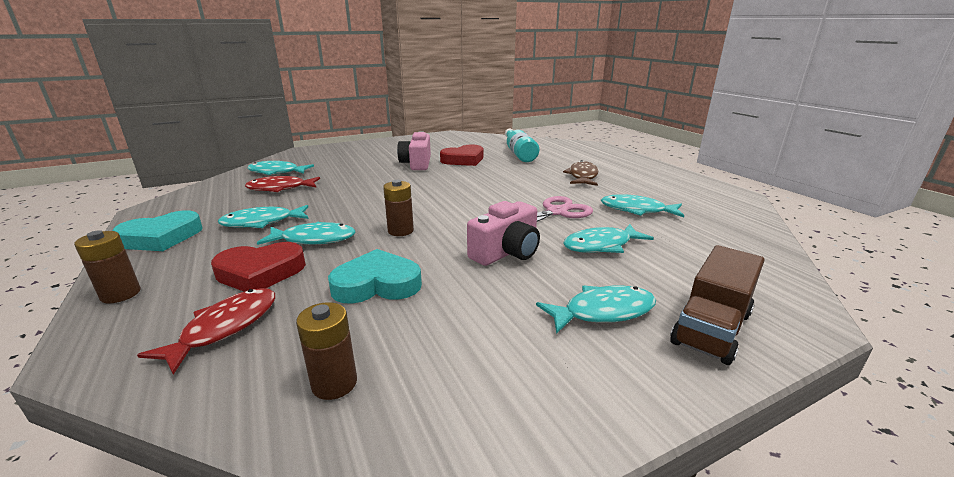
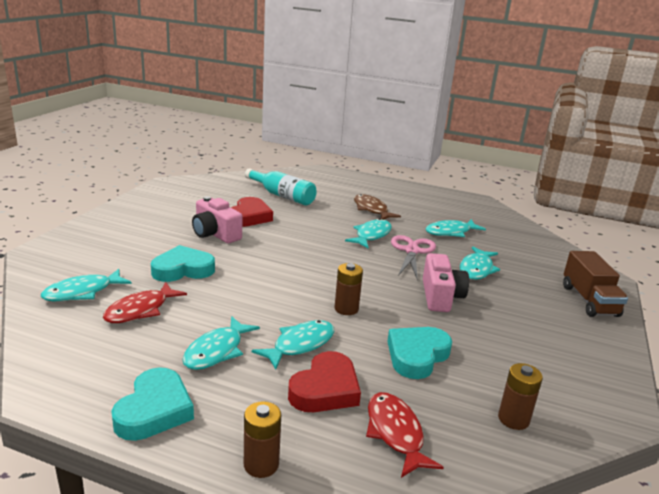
camera: 45 degrees left, 0 degrees up
(351, 176) = (183, 269): none -> turquoise heart
(603, 312) = (543, 313): turquoise fish -> turquoise fish (371, 235)

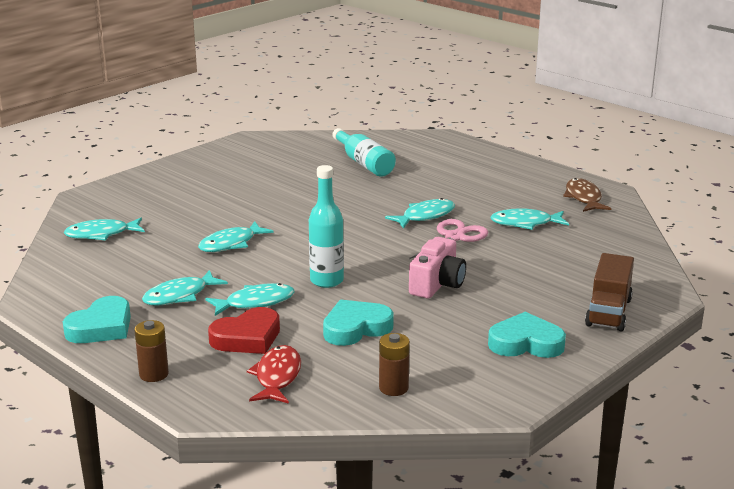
camera: 25 degrees right, 0 degrees up
(141, 310) = (140, 255): red fish -> none
(183, 269) = (201, 226): turquoise heart -> turquoise heart (525, 343)
(215, 234) = (257, 196): pink camera -> none
(249, 217) = (307, 183): red heart -> none
(346, 309) = (326, 281): brown battery -> turquoise bottle
(371, 209) = (455, 188): brown fish -> brown fish (583, 198)
(477, 269) = (510, 264): turquoise fish -> turquoise fish (231, 244)

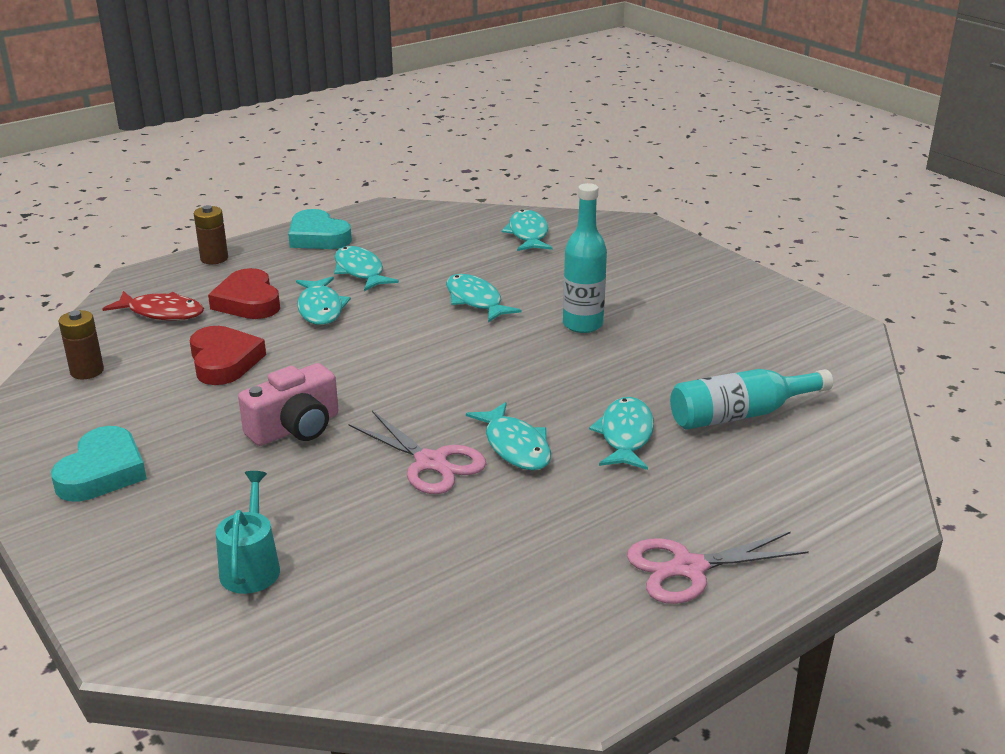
camera: 100 degrees right, 5 degrees up
(326, 281) = (348, 352): turquoise bottle -> turquoise bottle (582, 324)
(356, 328) = (224, 361): turquoise heart -> red heart
(437, 284) = (295, 428): pink camera -> pink camera turned 75 degrees counterclockwise
(510, 173) = (688, 568): none -> pink scissors
(525, 223) = (457, 543): turquoise fish -> turquoise fish (625, 435)
(583, 198) = (548, 642): brown fish -> none
(583, 274) = (251, 567): none -> turquoise watering can
(608, 312) = (123, 563): brown truck -> none

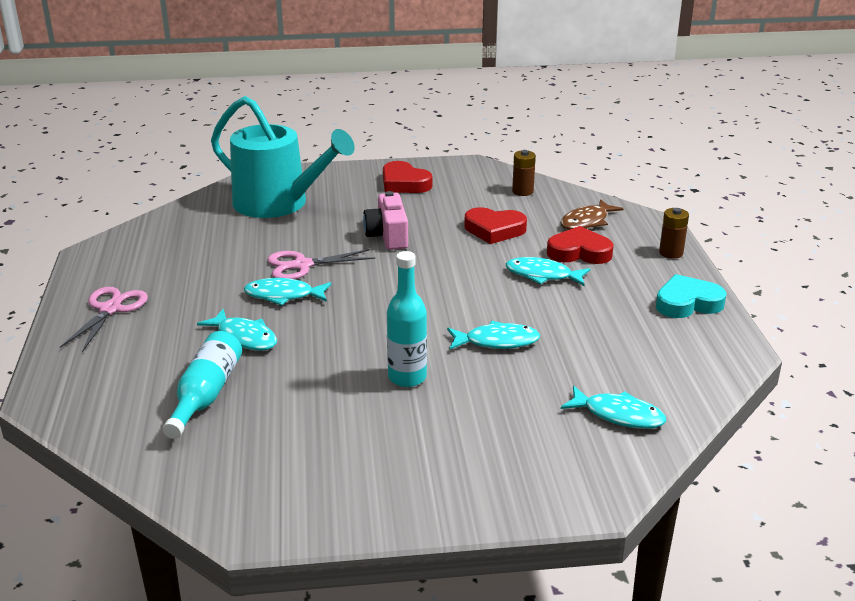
camera: 120 degrees right, 0 degrees up
(102, 472) = (404, 183): turquoise heart -> red heart
(162, 313) = (587, 222): red fish -> brown fish
(251, 567) = (278, 203): turquoise watering can -> turquoise watering can, size x2.33
(360, 271) = (598, 306): turquoise fish -> none

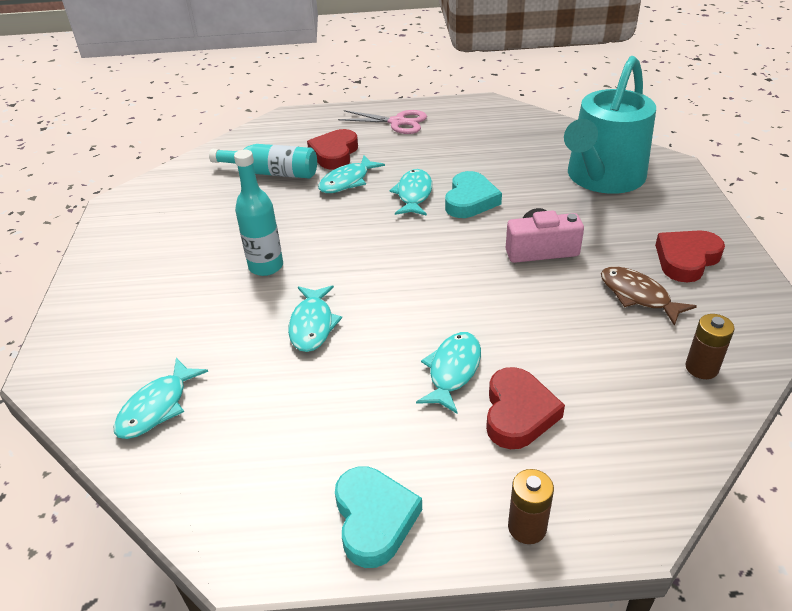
camera: 95 degrees right, 10 degrees up
(302, 265) = (470, 200): pink scissors -> turquoise heart
(494, 230) = (571, 333): red heart -> red heart (334, 154)
(587, 222) = (617, 432): brown fish -> brown fish (638, 296)

